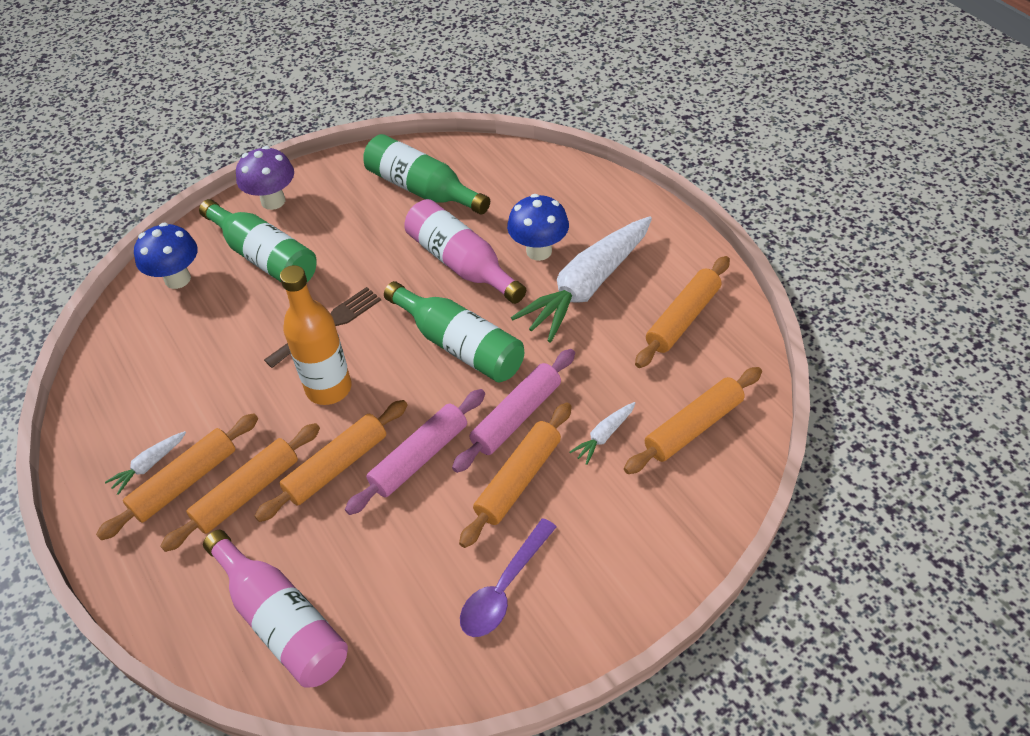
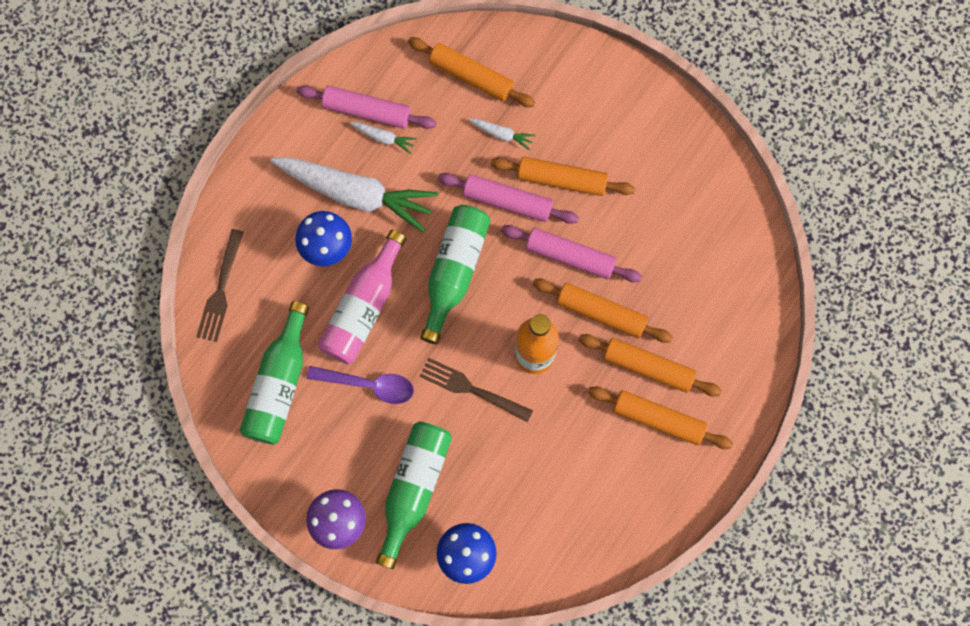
camera: 115 degrees left, 25 degrees up
(149, 465) = (655, 456): white carrot -> white carrot (384, 138)
(282, 621) = (729, 289): pink bottle -> none
(504, 588) = (647, 158): purple spoon -> purple spoon (369, 385)
(536, 170) = (221, 289): none -> brown fork
(682, 318) = (367, 111): orange rolling pin -> pink rolling pin

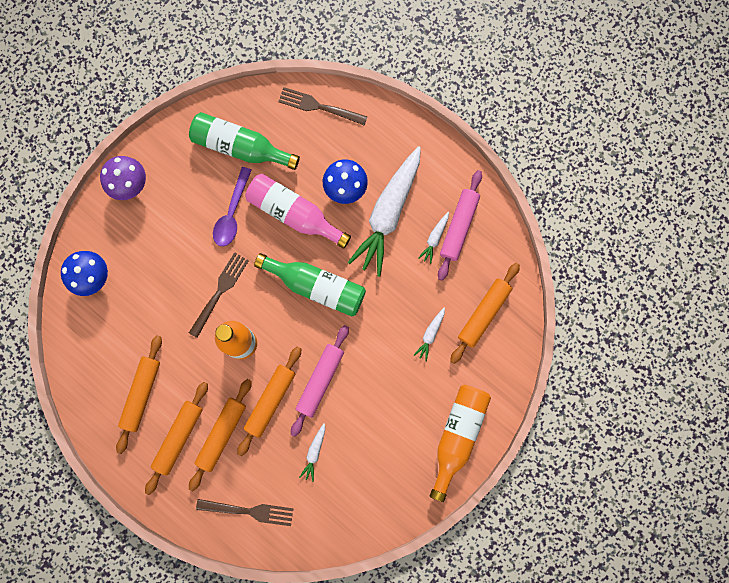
camera: 95 degrees right, 5 degrees up
(414, 488) = (148, 242): green bottle -> none
(508, 201) = (371, 334): pink rolling pin -> none
(562, 180) = (386, 380): orange rolling pin -> orange rolling pin (141, 394)
(617, 96) = (457, 436): none -> orange bottle
(656, 255) = (314, 452): none -> white carrot
(735, 325) = (248, 511): none -> brown fork

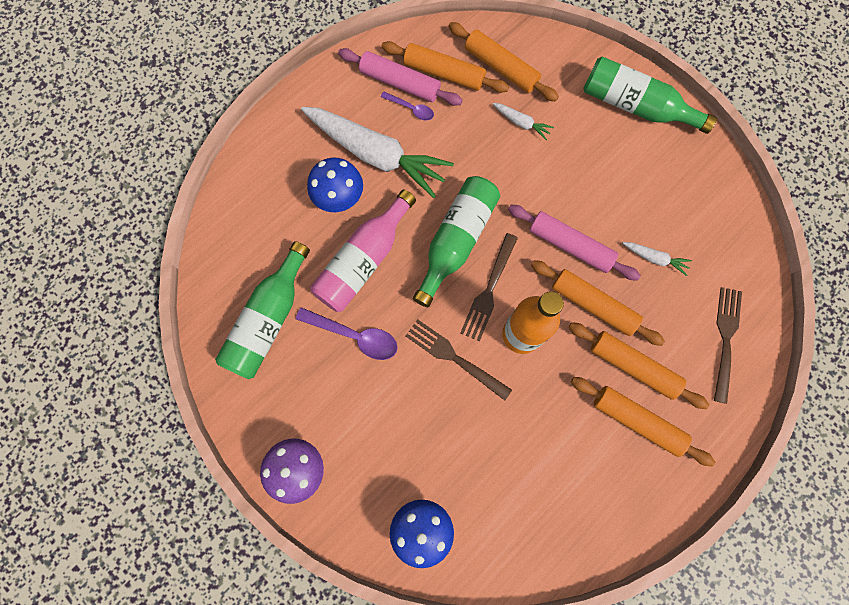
camera: 85 degrees left, 5 degrees down
(141, 394) = (581, 467): orange rolling pin -> orange rolling pin (444, 73)
(320, 106) = (232, 220): brown fork -> brown fork (489, 289)
(434, 238) = (411, 109): white carrot -> purple spoon
(457, 436) = (635, 106): orange bottle -> green bottle

